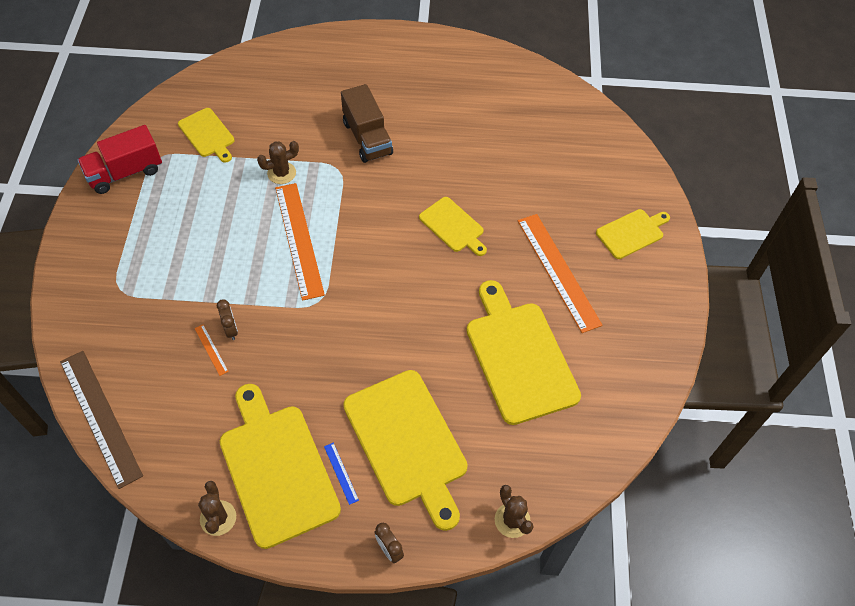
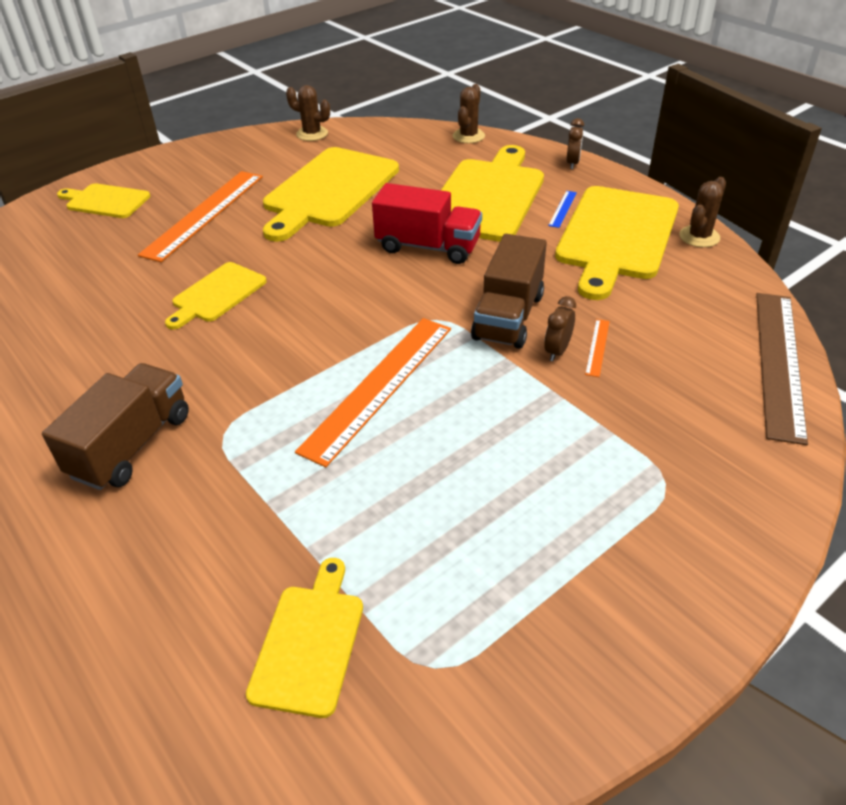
camera: 130 degrees left, 15 degrees down
(125, 172) = (516, 682): red truck -> red truck (428, 247)
(280, 334) = (508, 317): none -> brown truck
(281, 173) = (292, 482): brown cactus -> brown cactus (312, 134)
(453, 226) = (217, 294): yellow cutting board -> yellow cutting board turned 150 degrees counterclockwise

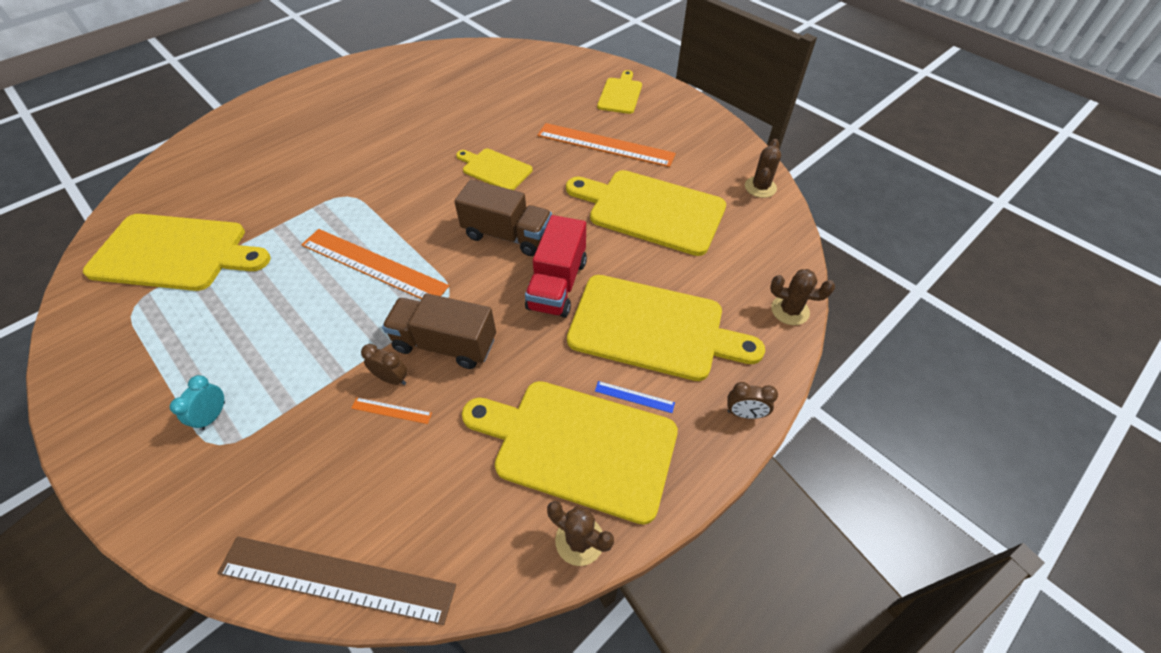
camera: 85 degrees right, 10 degrees up
(132, 445) = (347, 161): brown truck -> brown truck (507, 235)
(309, 643) = (175, 252): yellow cutting board -> yellow cutting board, size x1.86
(628, 498) = (213, 416): none -> turquoise clock

